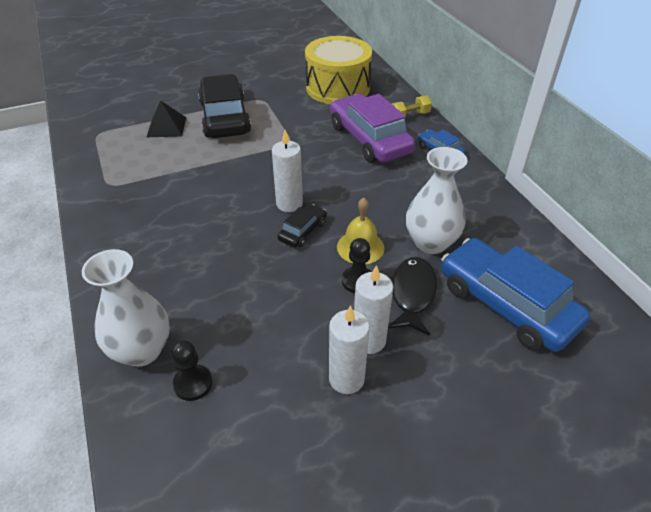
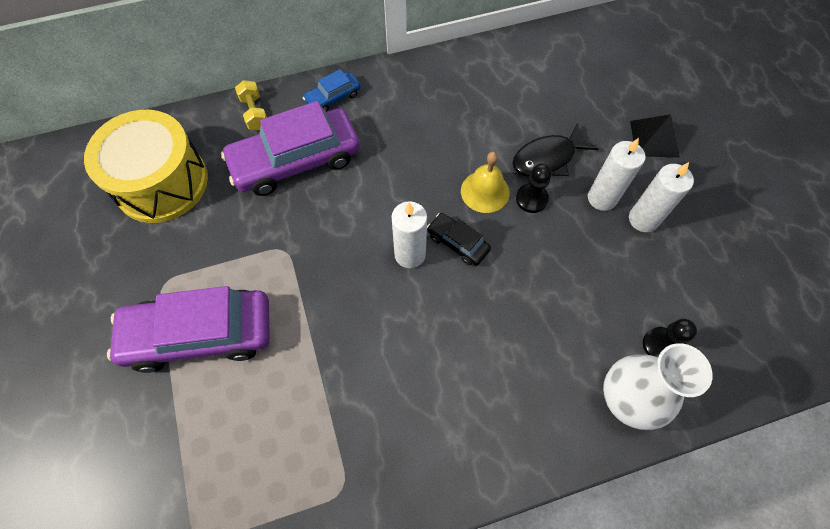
camera: 85 degrees left, 20 degrees up
(166, 127) = (205, 421): black pyramid -> black pyramid (654, 138)
(224, 117) = (200, 334): black car -> purple car
(411, 294) = (547, 158): black fish -> black fish turned 45 degrees counterclockwise
(430, 243) = (481, 132): white vase -> none
(506, 304) = (558, 94): blue car -> none

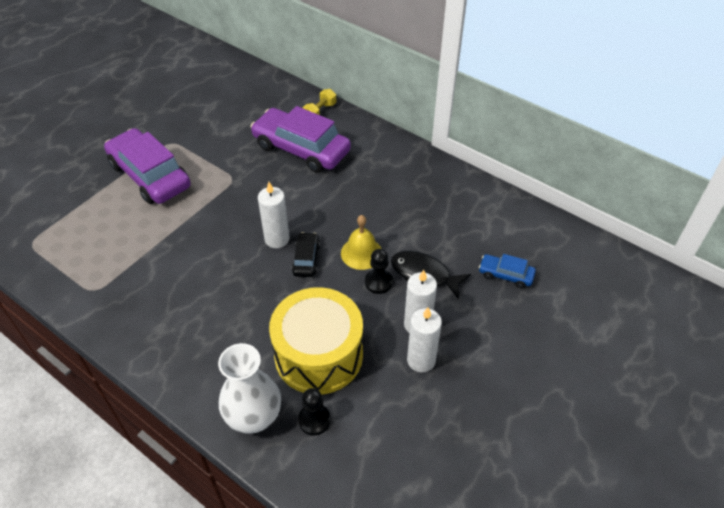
camera: 55 degrees right, 15 degrees down
(161, 183) = (235, 104): yellow drum -> yellow drum (318, 355)
(333, 97) = (366, 138): blue car -> blue car (505, 275)
(654, 138) = (509, 334): black pyramid -> none

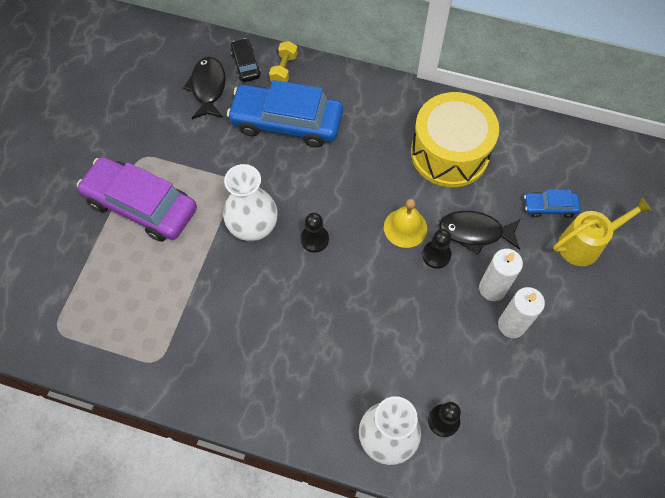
camera: 20 degrees left, 15 degrees up
(230, 216) = (253, 227): none -> white vase
(251, 109) = (208, 88): none -> black fish
(277, 239) = (314, 239): white candle -> black pawn
(301, 149) = (287, 122): purple car -> blue car
(306, 259) = (355, 252): black car -> black car (246, 64)
(318, 355) = (416, 353): yellow drum -> yellow drum (449, 153)
(527, 315) = (585, 244): none -> yellow watering can

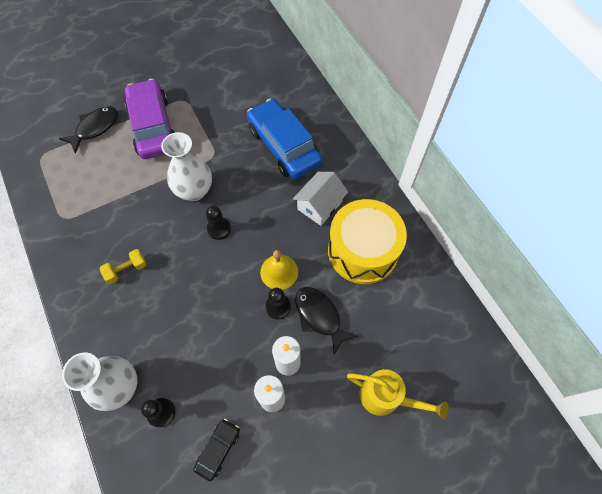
camera: 45 degrees right, 0 degrees up
(208, 88) = (263, 90): black fish -> black fish (95, 128)
(246, 64) = (300, 93): black car -> black car (218, 449)
(284, 69) = (319, 113): yellow dumbbell -> yellow dumbbell (126, 270)
(375, 146) = (319, 205): none -> white house
(549, 207) = (390, 348): blue car -> none

